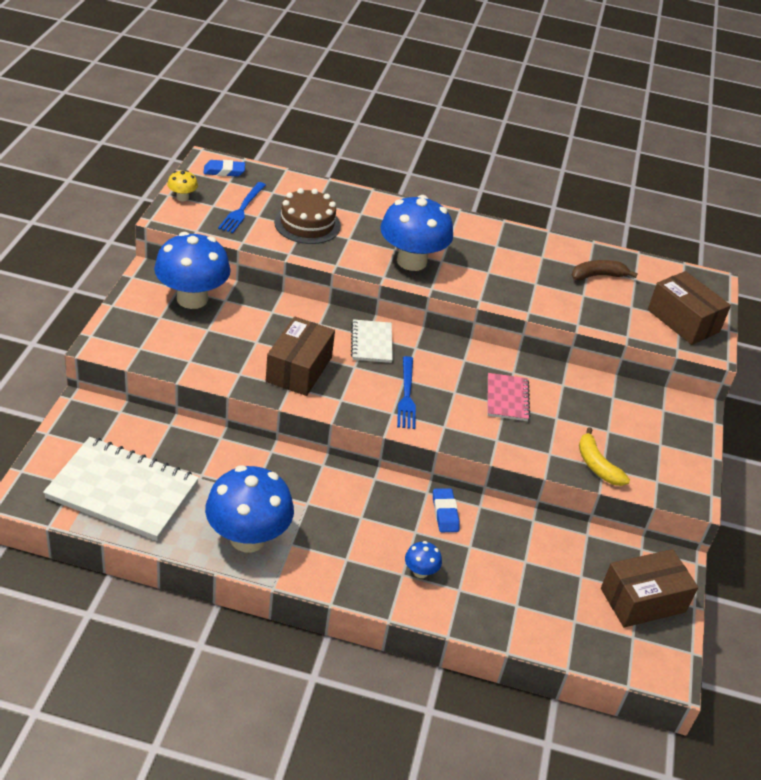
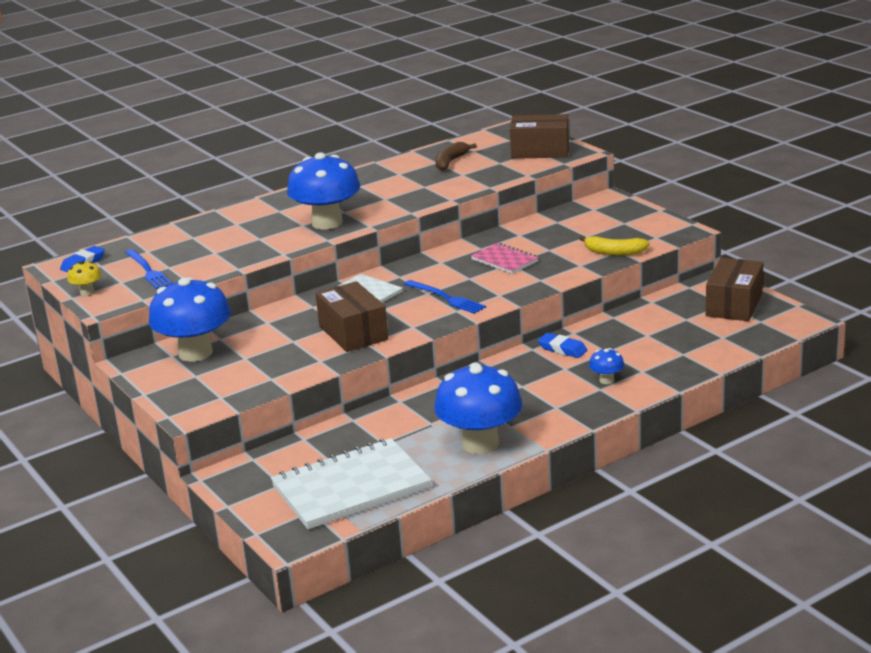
camera: 40 degrees left, 15 degrees down
(307, 224) = (214, 249): brown cake -> none

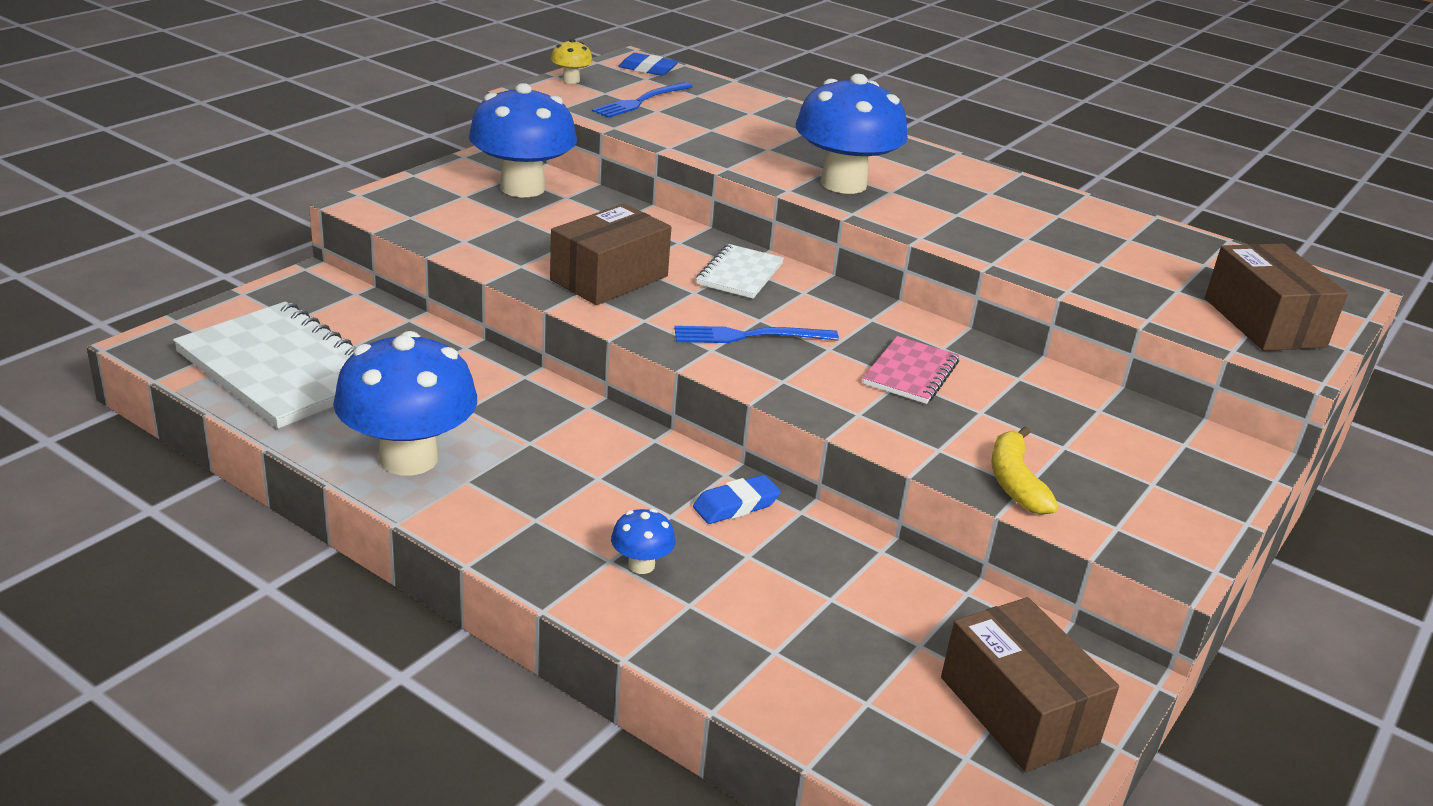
camera: 65 degrees right, 5 degrees up
(446, 298) = (749, 336): blue fork -> blue fork turned 60 degrees clockwise
(450, 162) = (1139, 249): brown banana -> none
(562, 349) = (736, 505): blue eraser -> blue eraser turned 45 degrees clockwise
(734, 305) = (1018, 710): brown box -> brown box turned 60 degrees clockwise

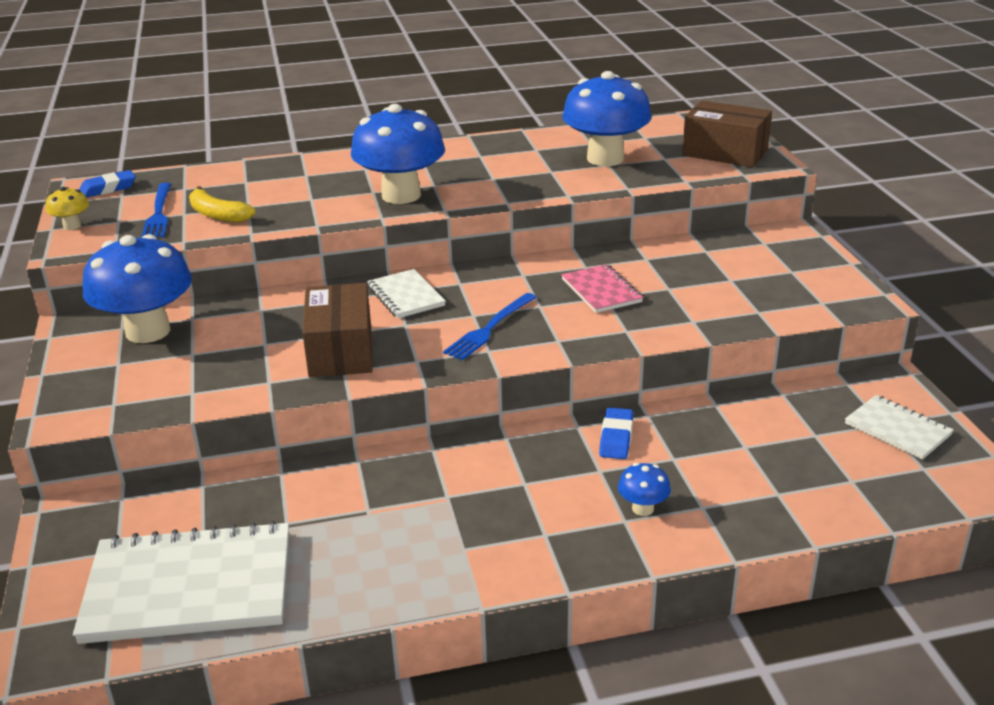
camera: 45 degrees left, 0 degrees up
(409, 458) = (403, 566): blue mushroom -> blue mushroom (605, 158)
(1015, 482) = (751, 312): yellow banana -> yellow banana (217, 215)
(1018, 710) = (897, 429): brown box -> white notebook

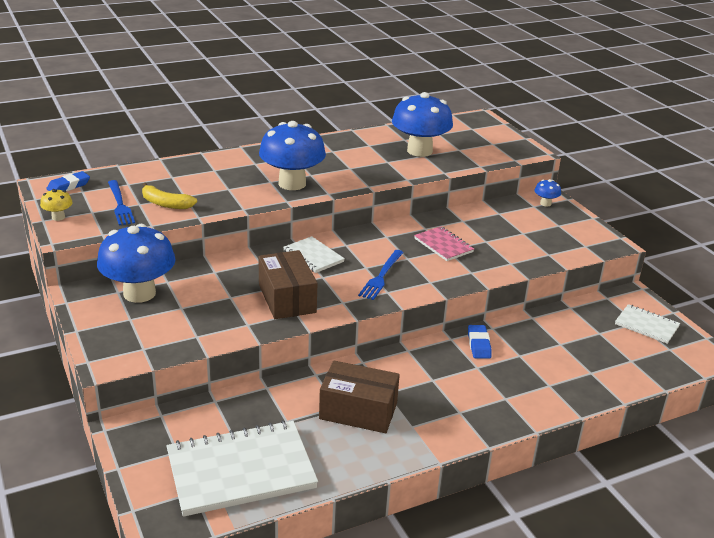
camera: 15 degrees left, 0 degrees up
(642, 508) = (513, 389): blue mushroom -> blue mushroom (545, 203)
(725, 152) = (496, 144): brown box -> brown box (358, 411)

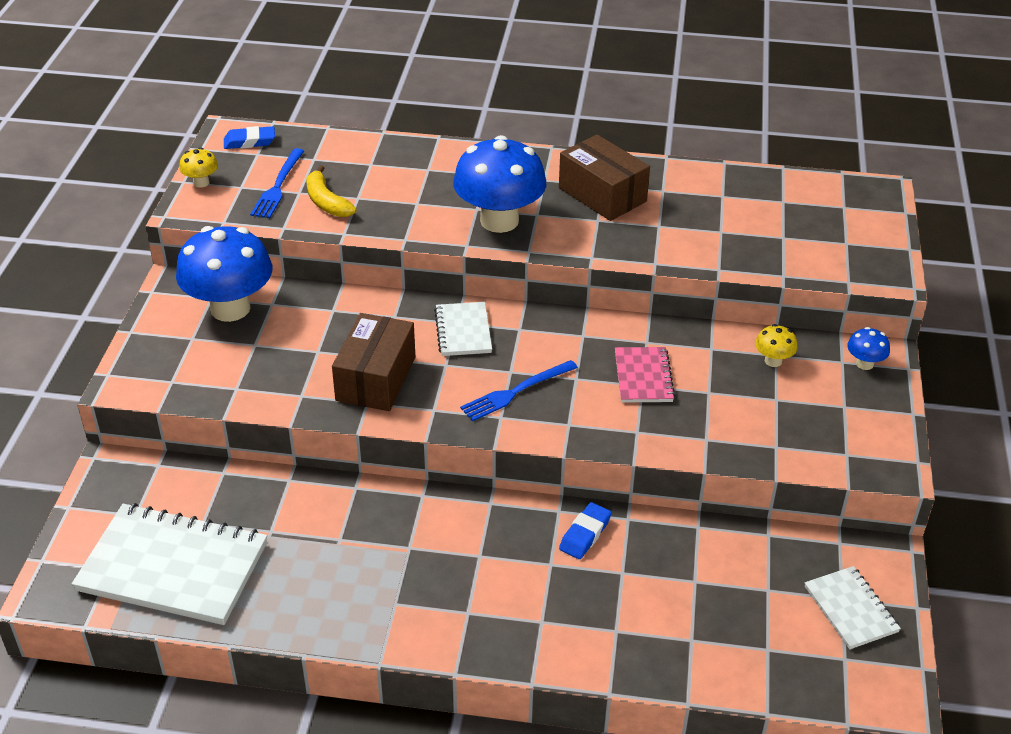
camera: 35 degrees right, 10 degrees up
(358, 411) = (355, 555): brown box -> brown box (602, 194)
(419, 151) = (723, 222): blue mushroom -> none
(500, 216) = (773, 361): none -> yellow mushroom

